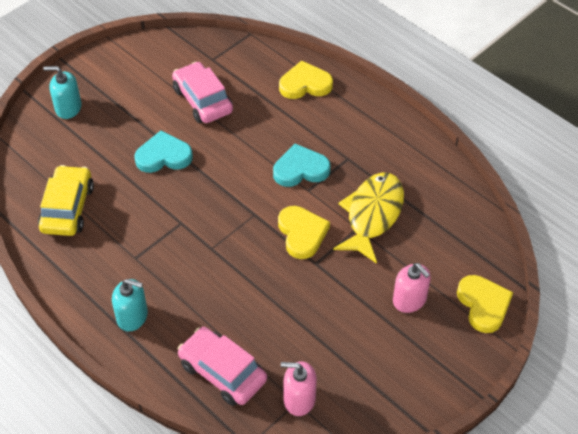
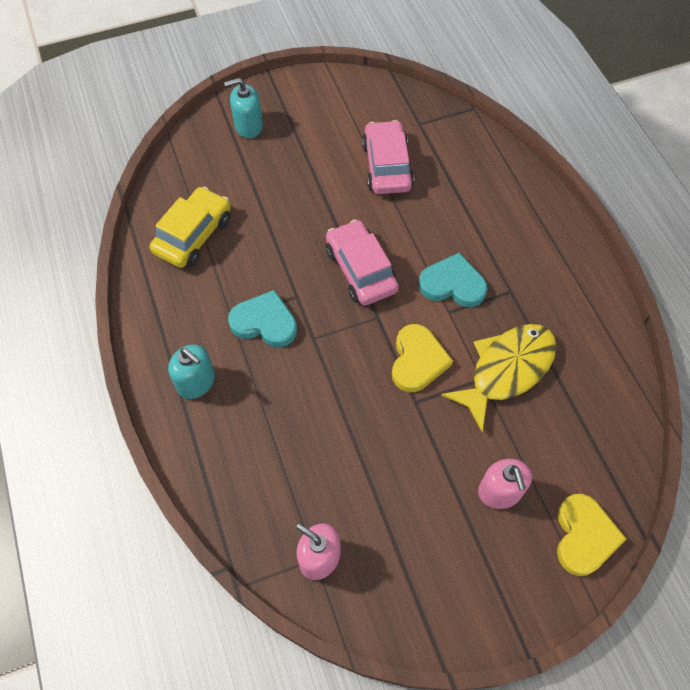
camera: 25 degrees right, 10 degrees up
(68, 108) = (248, 126): turquoise soap dispenser -> turquoise soap dispenser turned 45 degrees counterclockwise
(163, 156) = (316, 214): turquoise heart -> turquoise heart (264, 322)
(222, 372) = (254, 487): pink car -> pink car (361, 270)
(305, 84) = (505, 187): yellow heart -> none

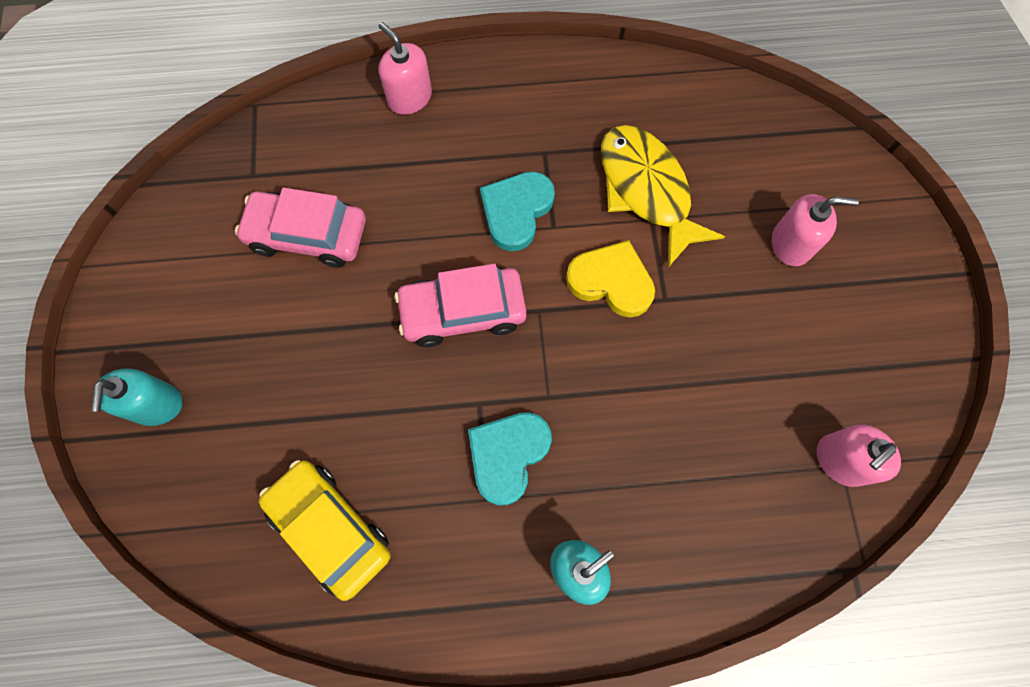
camera: 75 degrees left, 10 degrees up
(520, 194) = (410, 98): none -> pink soap dispenser
(584, 536) = (851, 180): yellow heart -> none

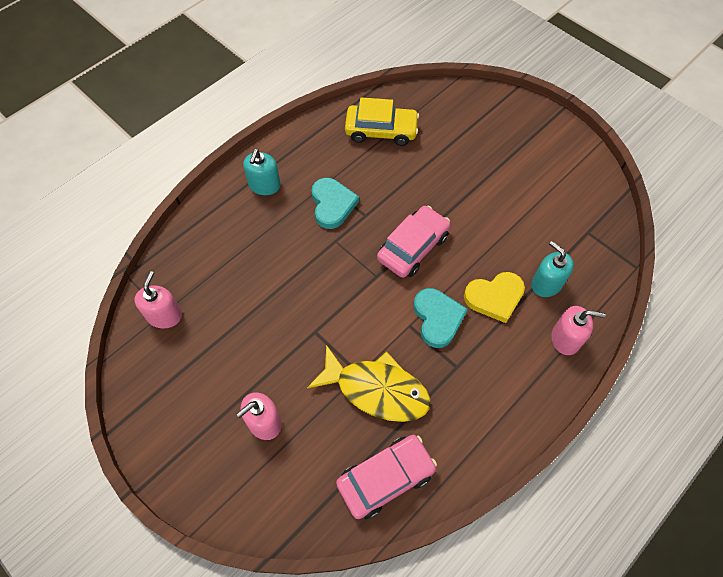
camera: 140 degrees right, 10 degrees down
(156, 405) = (500, 119): turquoise soap dispenser -> turquoise soap dispenser (546, 284)
(308, 235) = (525, 225): pink car -> pink car (385, 478)
(611, 281) = (352, 319): yellow heart -> yellow heart (494, 297)

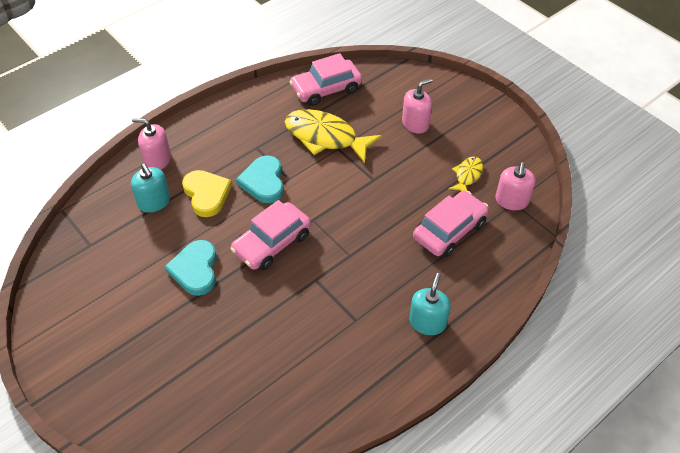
camera: 175 degrees left, 10 degrees down
(208, 345) = (467, 175): none -> yellow fish
(236, 275) = (449, 230): none -> pink car
(332, 204) = (350, 294): turquoise heart -> turquoise heart (195, 270)
(381, 131) = (281, 387): yellow car -> none
(494, 297) = (206, 194): yellow heart -> yellow heart turned 75 degrees clockwise

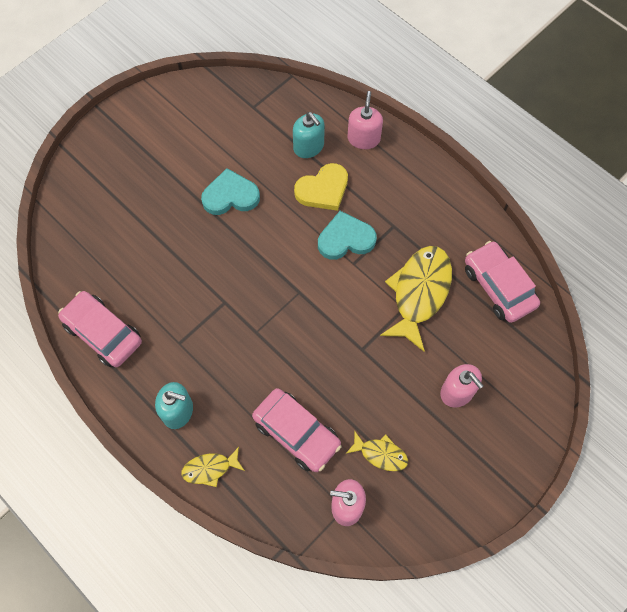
camera: 85 degrees right, 15 degrees up
(154, 202) = (308, 147): turquoise soap dispenser -> turquoise soap dispenser turned 90 degrees counterclockwise
(272, 243) = (266, 257): pink car -> pink car (103, 333)
(483, 297) = (210, 469): none -> yellow fish

